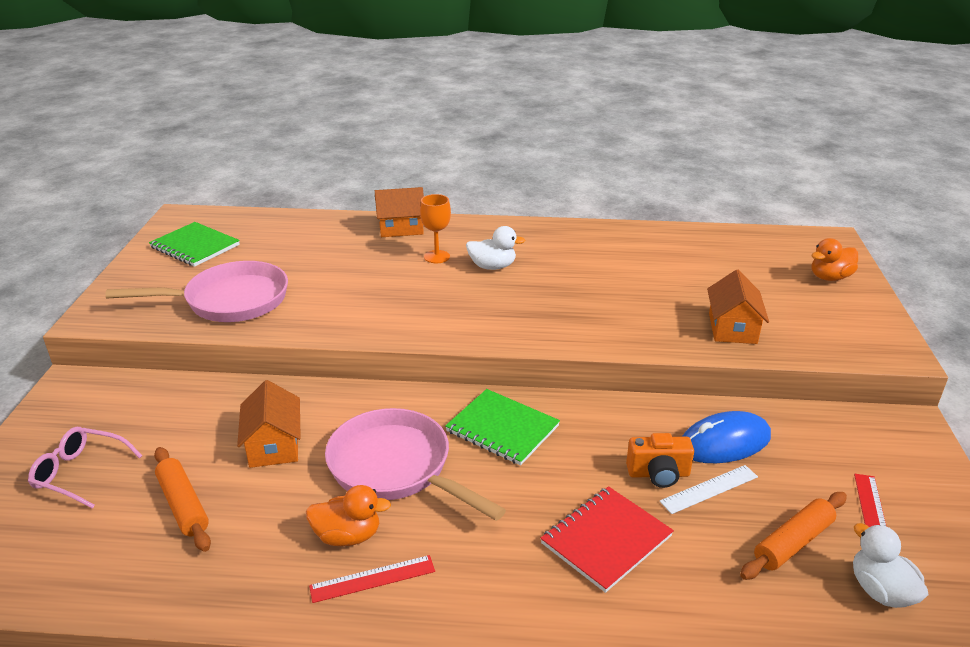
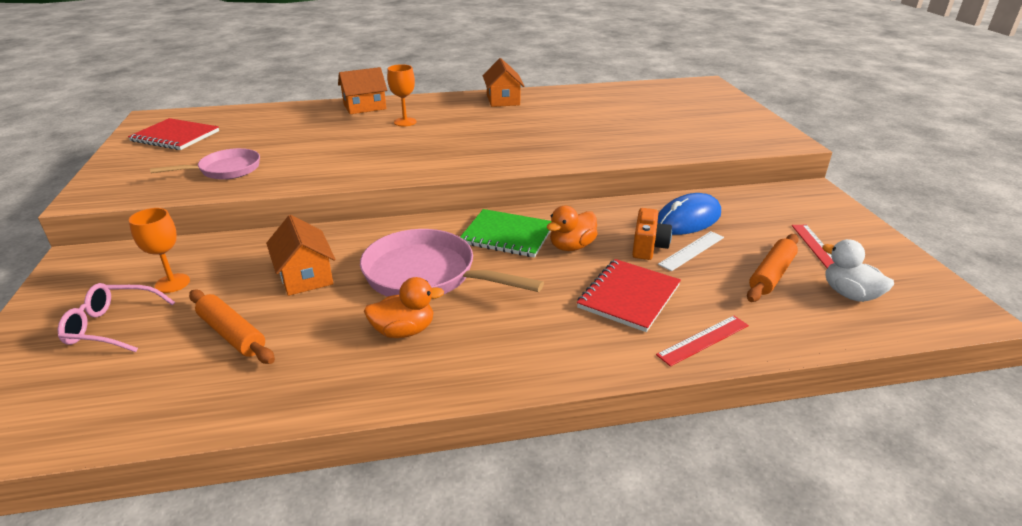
camera: 15 degrees left, 0 degrees up
(147, 431) = (172, 283): none -> orange goblet
(195, 246) = (175, 136): green notebook -> red notebook
(230, 301) = (226, 170): pink pan -> pink pan, size x0.62
(372, 578) = (440, 358): red ruler -> red ruler (703, 340)
(492, 266) = (456, 123): white duck -> none
(658, 474) = (648, 247): orange camera -> orange camera turned 60 degrees counterclockwise
(732, 328) = (665, 141): orange house -> orange house (503, 100)
(830, 277) = (718, 104): orange duck -> orange duck (571, 246)

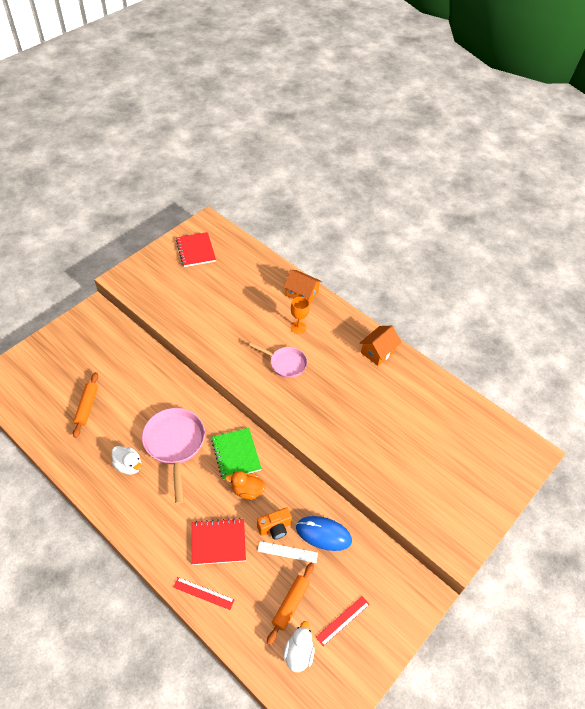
camera: 50 degrees right, 20 degrees up
(112, 326) = (66, 364): pink glasses -> none
(172, 283) = (103, 356): orange goblet -> none
(226, 170) = (180, 302): pink pan -> pink pan (285, 363)
(305, 276) = (141, 398): orange house -> none
(404, 331) = (129, 465): orange duck -> white duck
(771, 275) = (291, 604): orange rolling pin -> orange rolling pin turned 60 degrees counterclockwise

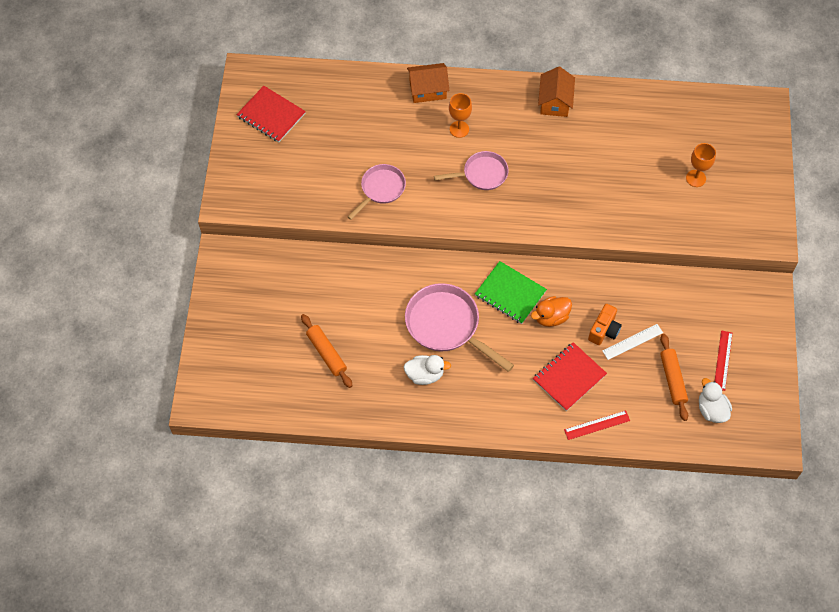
camera: 35 degrees left, 10 degrees up
(214, 330) = (381, 189): none -> pink pan
(323, 534) = (648, 305): blue mouse -> none
(435, 467) = (696, 178): none -> orange goblet

